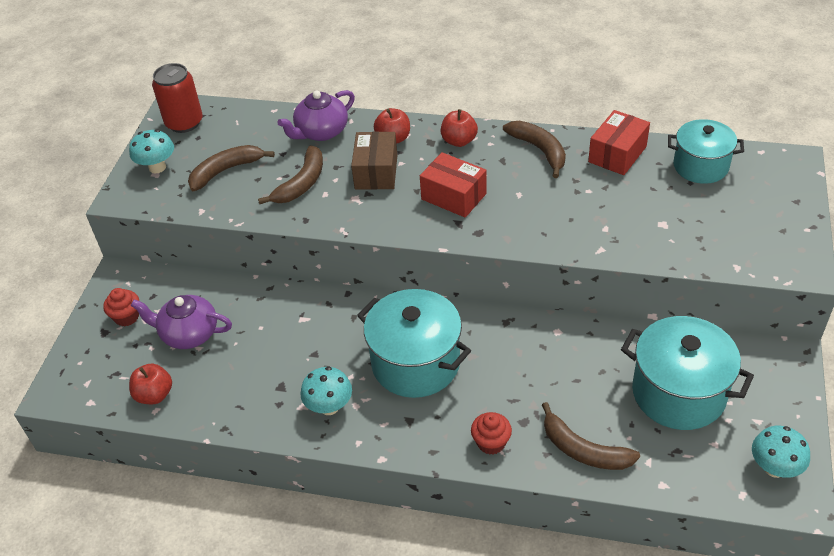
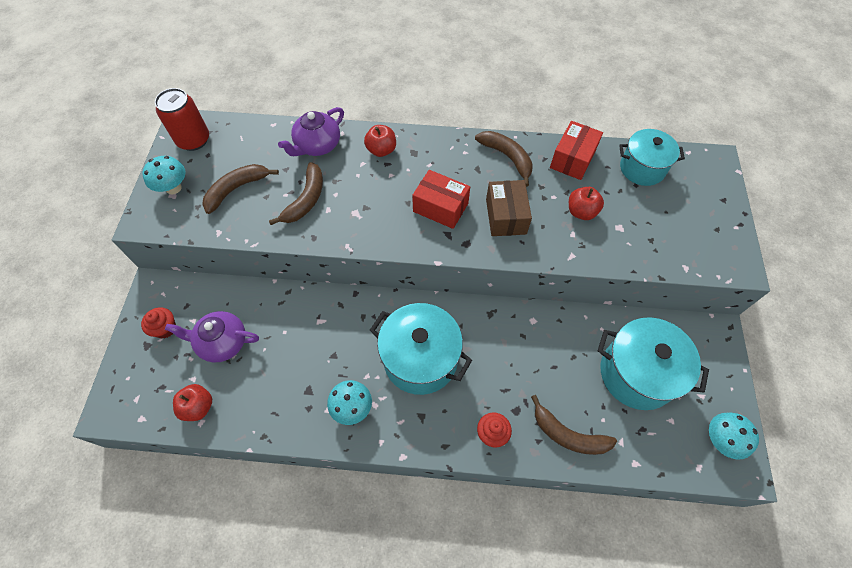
camera: 10 degrees left, 15 degrees up
(376, 172) = (370, 185): brown box -> brown box (506, 216)
(459, 141) = (438, 150): red apple -> red apple (581, 212)

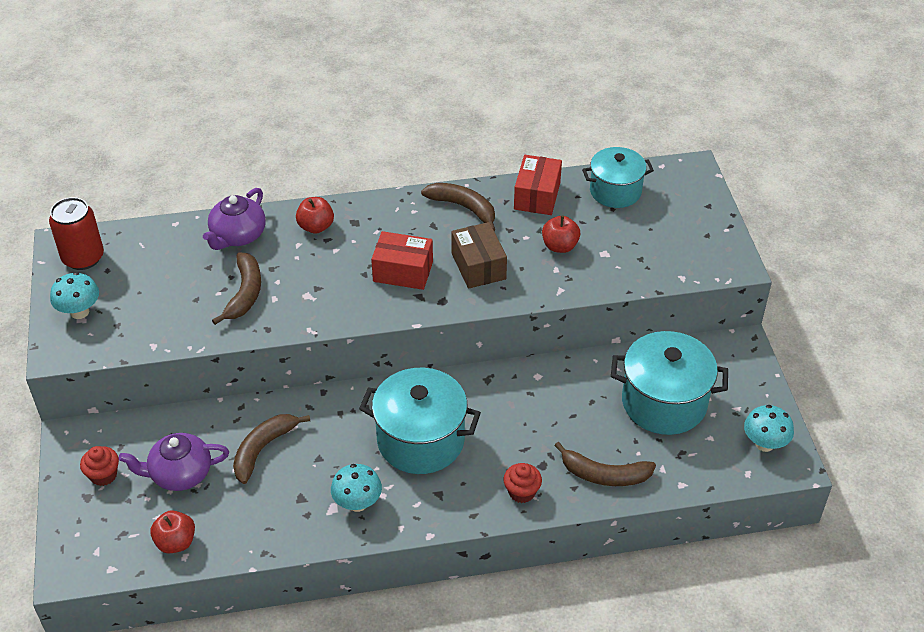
camera: 15 degrees left, 15 degrees down
(236, 189) = (157, 298): brown banana -> brown banana (263, 449)

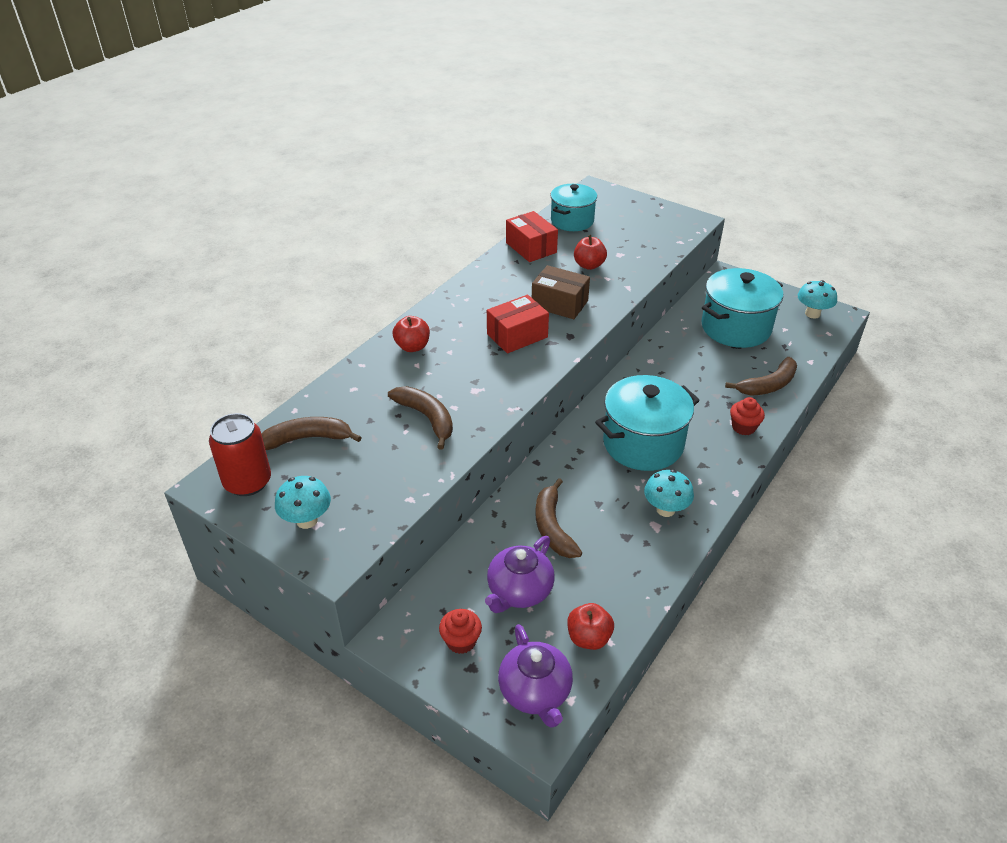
camera: 45 degrees left, 5 degrees down
(238, 236) = (361, 387): purple teapot -> purple teapot (535, 692)
(464, 208) = (496, 279): brown banana -> brown banana (307, 439)

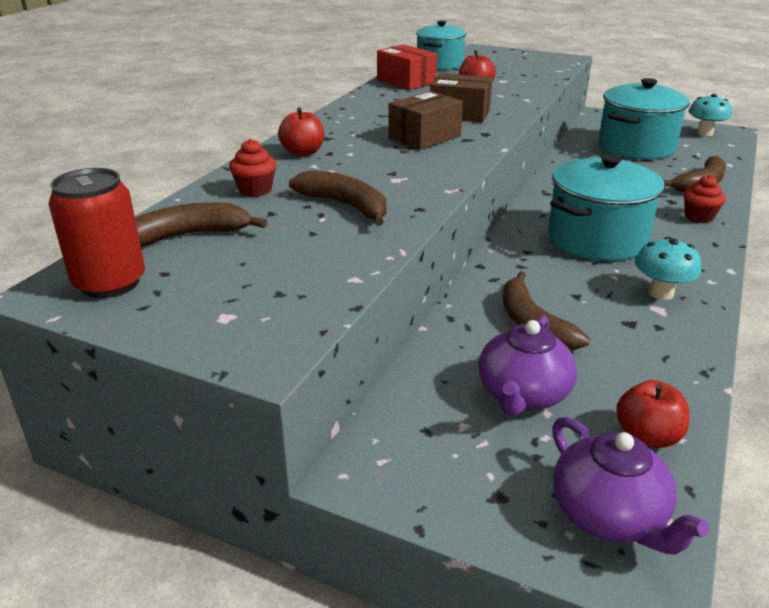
camera: 10 degrees left, 10 degrees down
(307, 520) = (209, 314): turquoise mushroom -> none
(461, 641) = (467, 464): red cupcake -> red cupcake (255, 190)
(517, 335) = (424, 137): red box -> brown box

